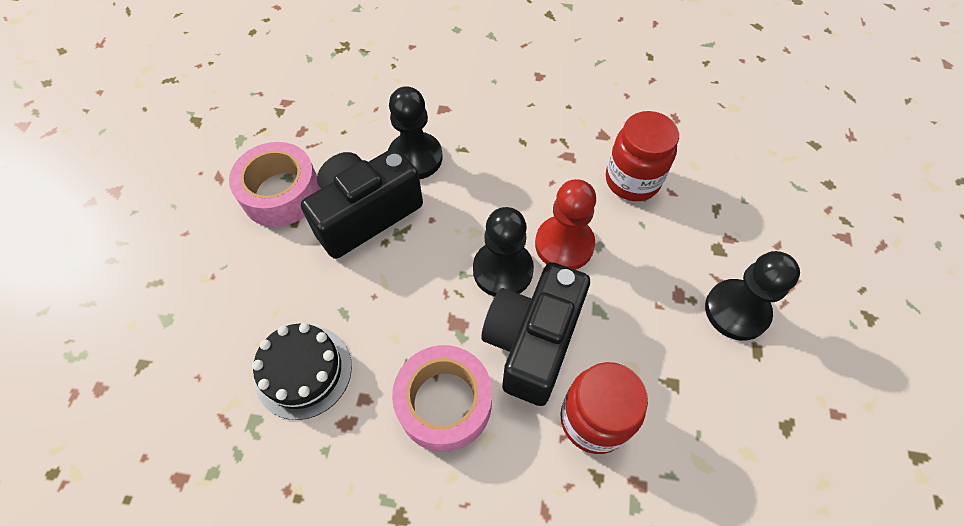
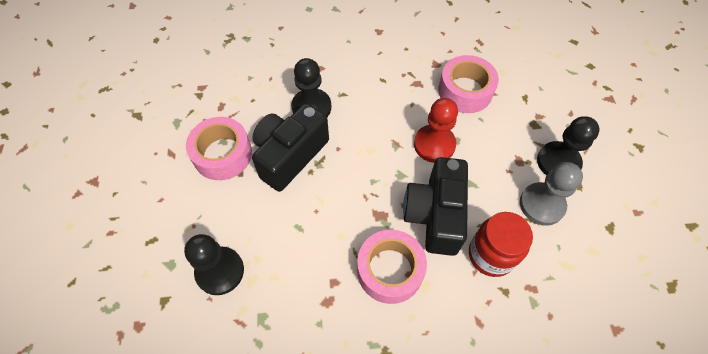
camera: 15 degrees left, 0 degrees up
(303, 371) = (285, 274): black cake -> none
(503, 270) = (399, 172): black pawn -> black pawn (220, 271)
(632, 180) = (465, 91): red jar -> pink tape
(692, 366) = (542, 205): none -> grey pawn

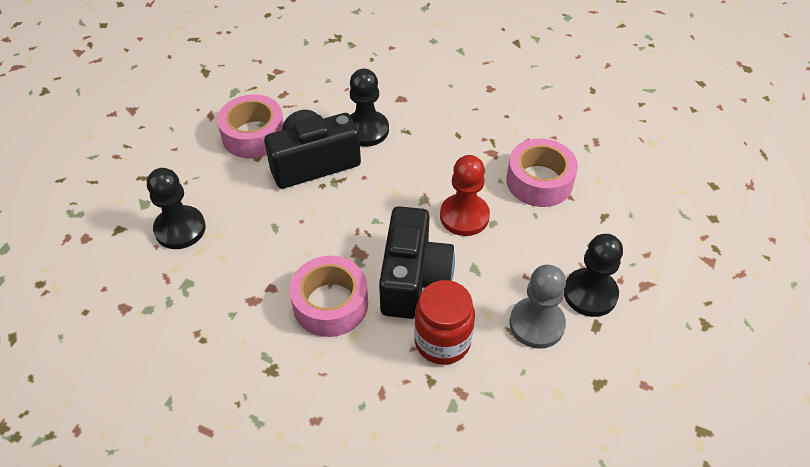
camera: 30 degrees right, 10 degrees down
(435, 215) = (413, 279): black camera -> black camera turned 150 degrees clockwise

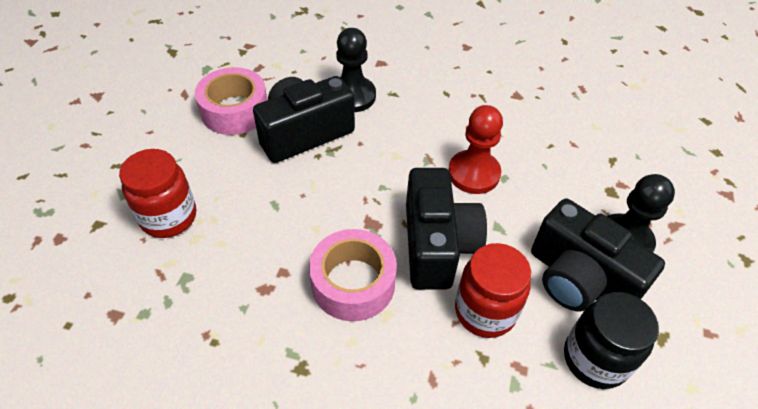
camera: 10 degrees left, 0 degrees up
(180, 229) = (168, 217): black pawn -> red jar
(530, 394) = (595, 359): none -> black jar
(536, 324) = (579, 280): grey pawn -> black camera
(539, 181) = (539, 131): pink tape -> none

